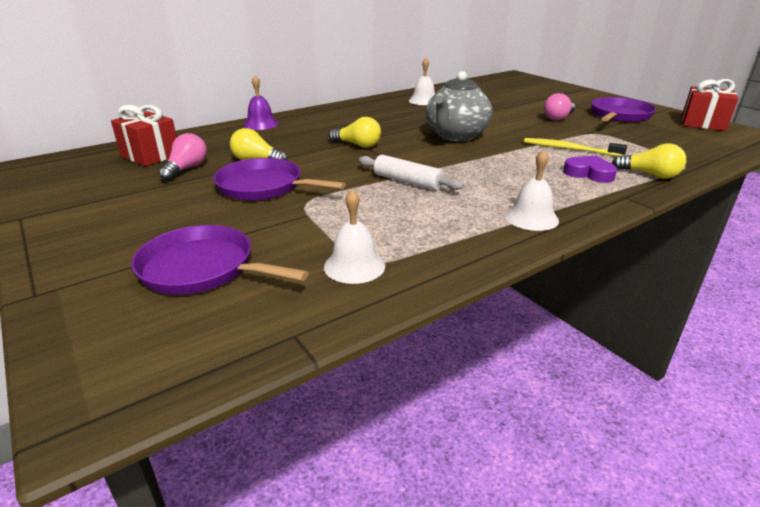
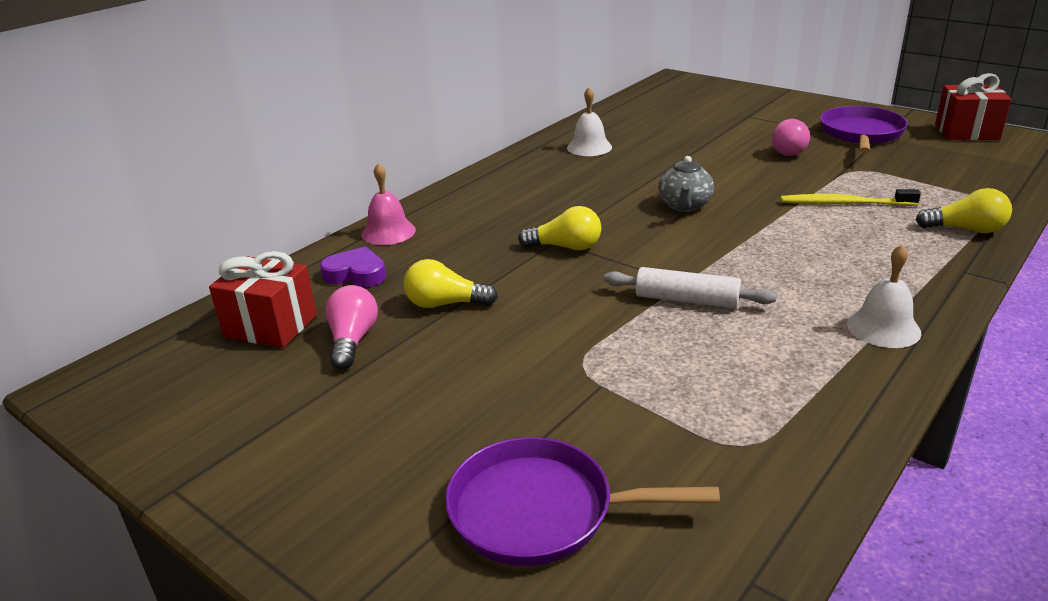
camera: 15 degrees left, 0 degrees up
(261, 124) = (388, 232): purple bell -> pink bell
(264, 186) = (498, 349): purple pan -> none
(354, 266) = (734, 455): white bell -> none
(456, 136) = (684, 206): grey teapot -> grey teapot, size x0.59
(589, 173) = (896, 241): purple heart -> purple heart (356, 274)

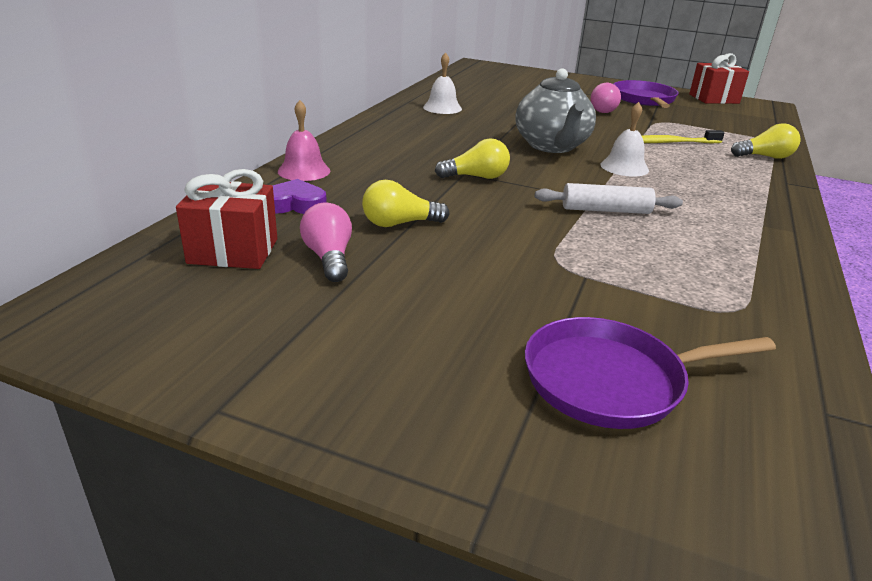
camera: 20 degrees left, 0 degrees up
(684, 206) = (551, 146): grey teapot -> grey teapot, size x1.69
(883, 328) = (765, 221): white bell -> white bell (624, 167)

